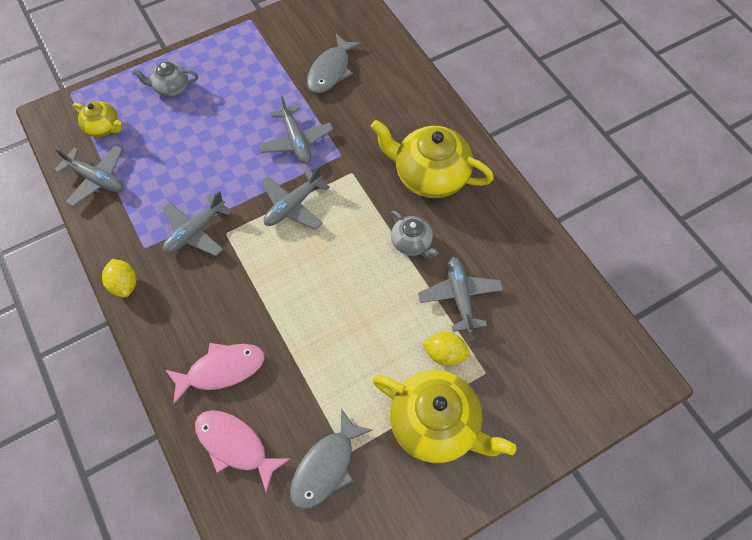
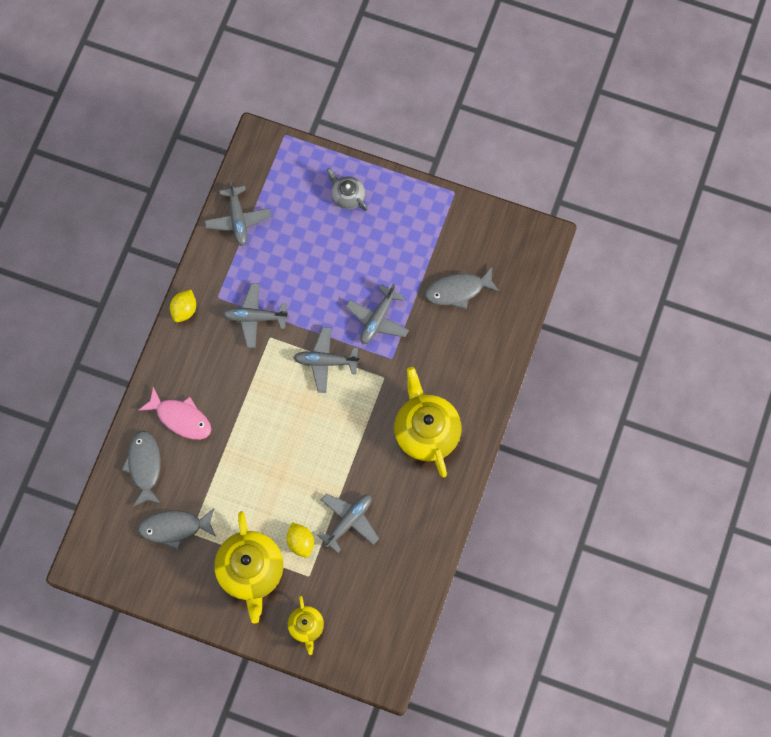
camera: 50 degrees right, 10 degrees up
(104, 127) = (278, 185): yellow teapot -> yellow teapot (306, 626)
(235, 445) = (144, 466): pink fish -> grey fish
(412, 243) = (362, 461): grey teapot -> none

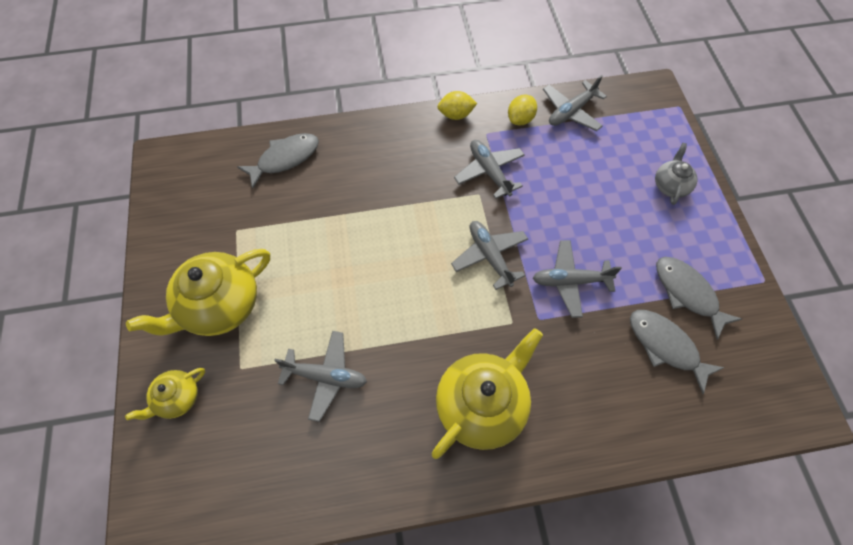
camera: 60 degrees right, 10 degrees down
(174, 528) = (234, 213): grey fish -> grey fish (687, 293)
(181, 418) = (350, 163): pink fish -> none
(301, 542) = (276, 338): yellow lemon -> yellow lemon (520, 119)

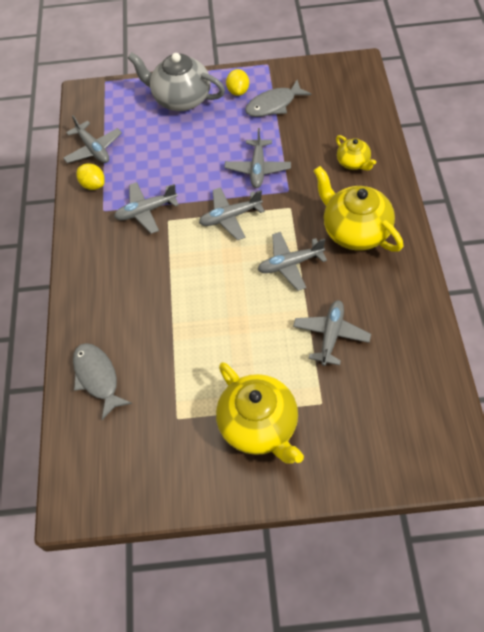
camera: 80 degrees left, 5 degrees down
(177, 398) = (348, 454): yellow teapot -> yellow teapot (353, 163)
(425, 326) = (290, 264): none -> grey plane
(456, 115) = (76, 232): yellow lemon -> yellow lemon (238, 91)
(665, 346) = (313, 123): grey fish -> none
(670, 185) = (181, 99): grey teapot -> grey teapot, size x1.91

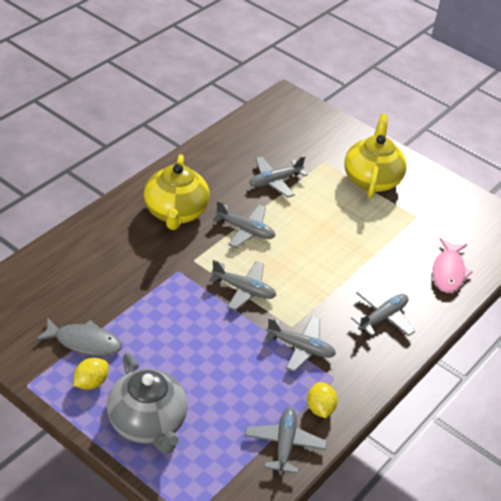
camera: 145 degrees left, 15 degrees down
(97, 377) = (448, 272): grey fish -> pink fish
(258, 168) = (175, 304): grey plane -> grey plane (382, 317)
(353, 163) = (104, 249): yellow teapot -> none

